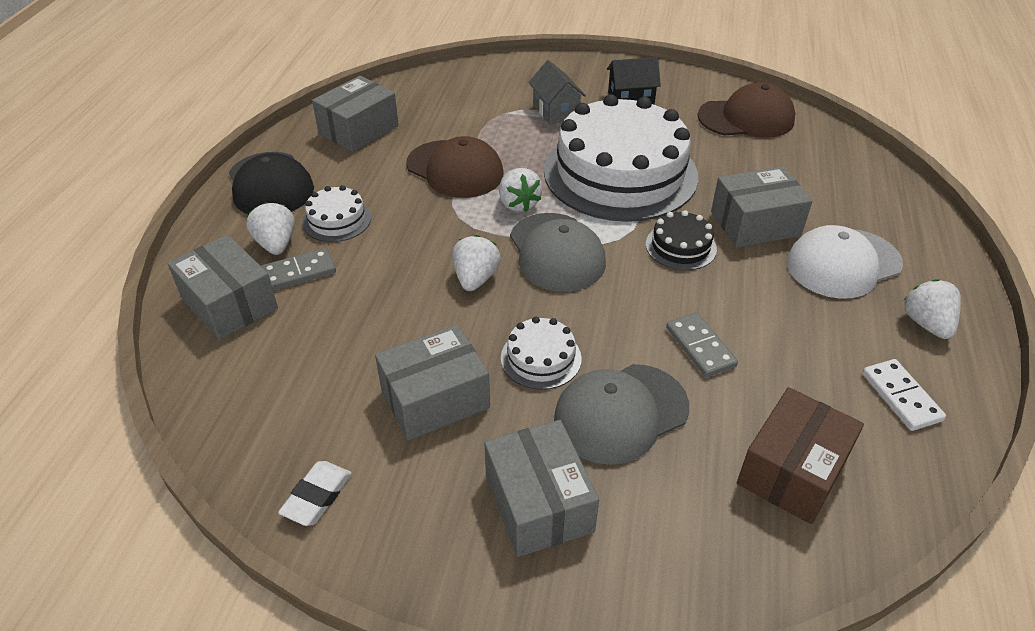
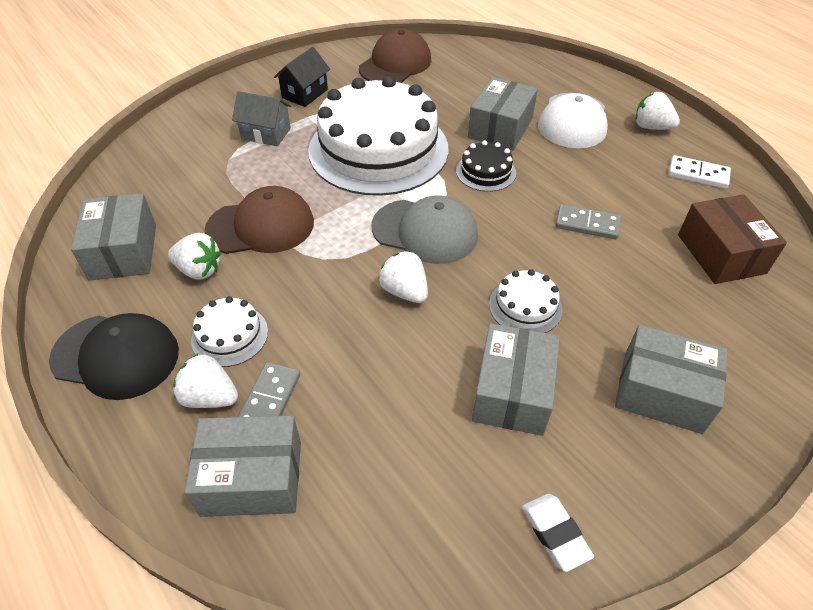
camera: 50 degrees left, 5 degrees up
(518, 204) = (348, 217): white strawberry -> white strawberry (199, 270)
(620, 413) = (613, 299): grey cap -> none

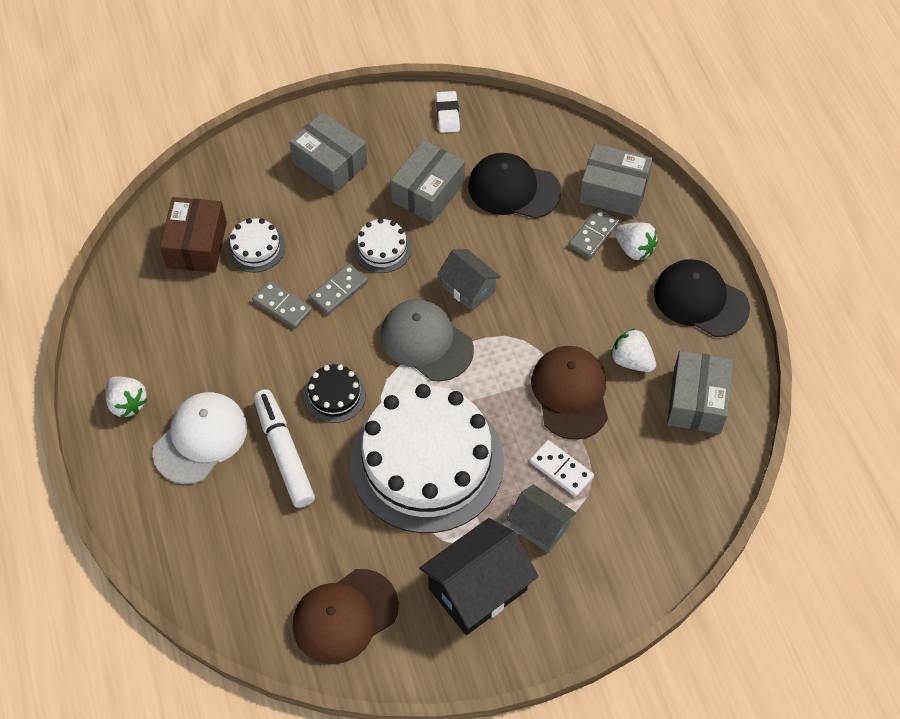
camera: 160 degrees left, 10 degrees up
(230, 335) = (614, 292): white cake -> white cake (256, 248)
(261, 226) = (570, 393): brown cap -> brown cap turned 75 degrees clockwise
(305, 93) = (477, 589): black house -> black house, size x1.65
(400, 434) = (513, 189): none -> black cap
(404, 291) = (468, 289): white strawberry -> grey house
(500, 128) = (284, 452): grey box -> white marker
(542, 252) = (339, 290): none -> grey domino
(698, 174) = (139, 328): white domino -> white domino (561, 469)

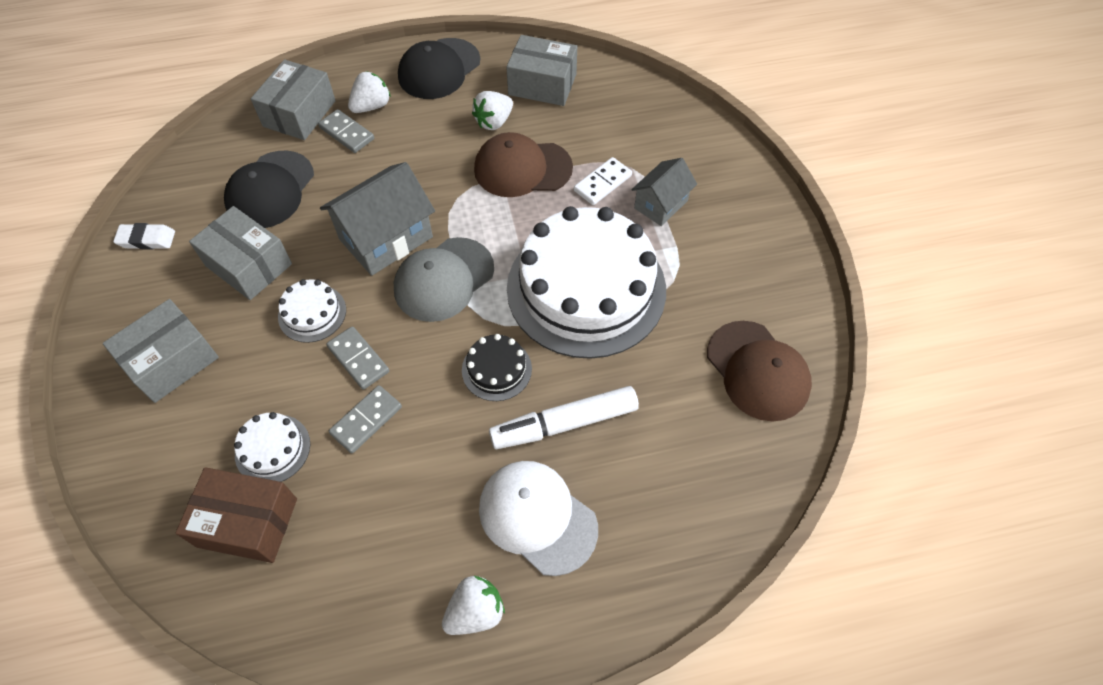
camera: 85 degrees left, 0 degrees up
(468, 289) = (386, 238): grey house -> grey house, size x1.65
(477, 589) = (724, 257): black house -> none

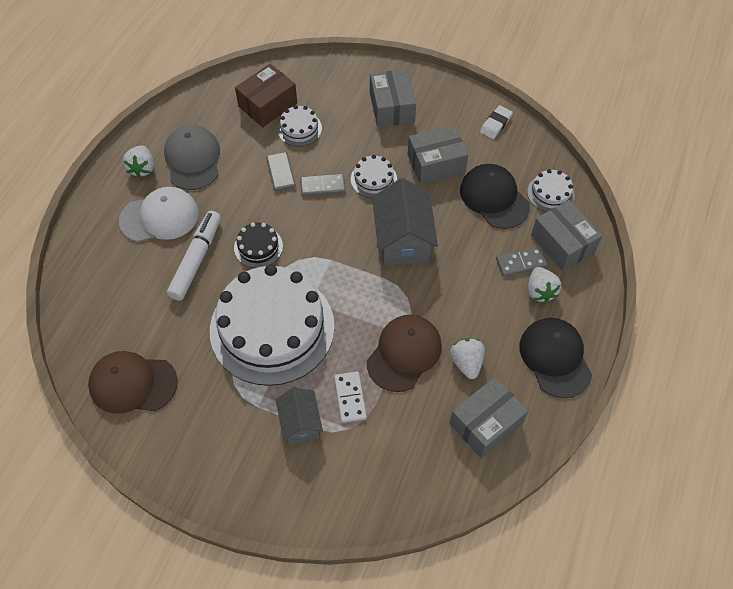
camera: 125 degrees right, 0 degrees up
(233, 148) = (550, 193): none -> white cake
(444, 279) = (344, 254): grey cap -> grey cap (193, 159)

